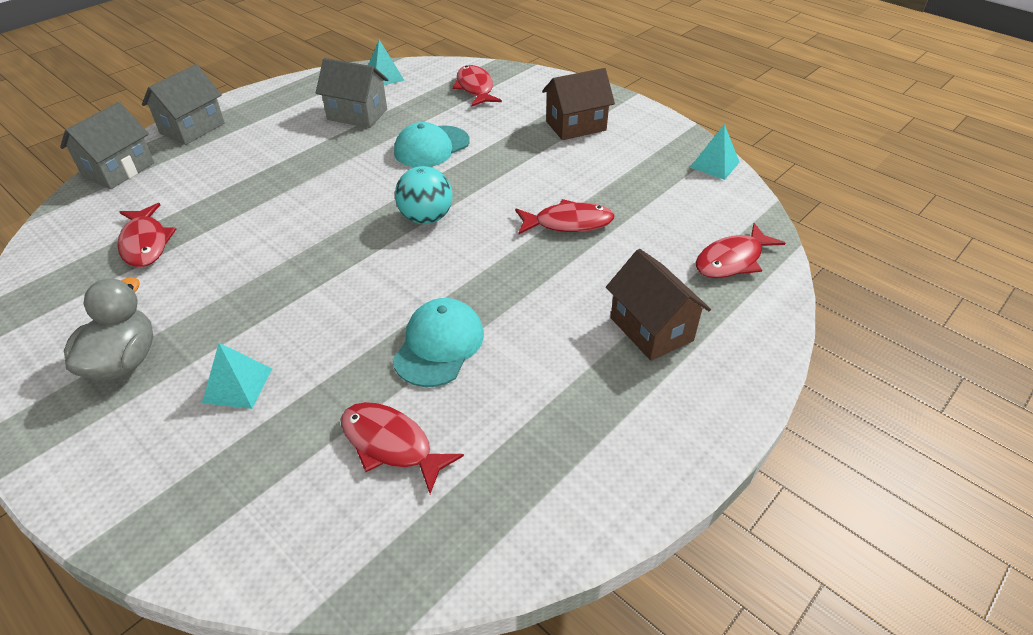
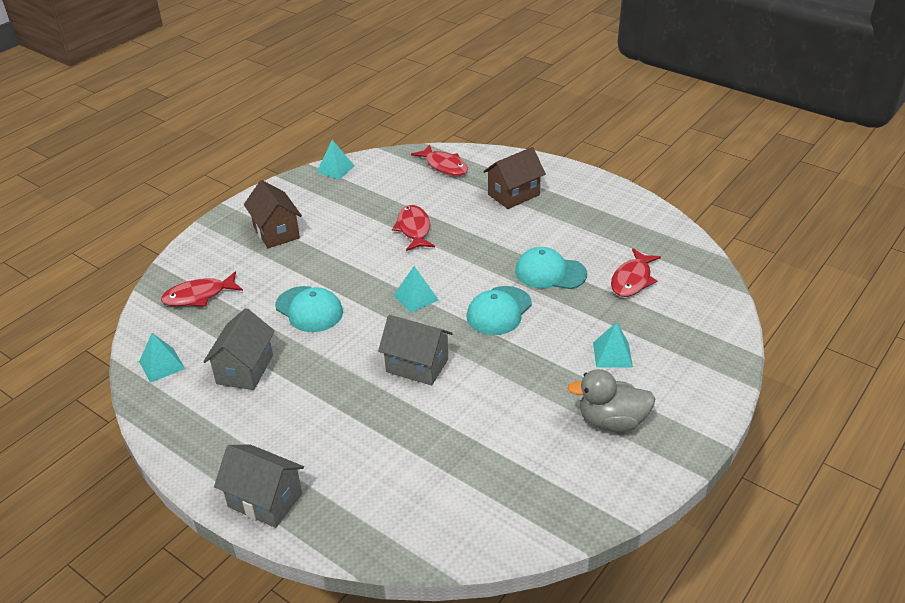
camera: 95 degrees left, 5 degrees down
(119, 170) = (354, 535): grey house -> grey house (417, 365)
(145, 243) = (474, 462): red fish -> none
(374, 284) = (499, 311): none -> turquoise cap
(426, 218) = (416, 297): turquoise ball -> turquoise pyramid

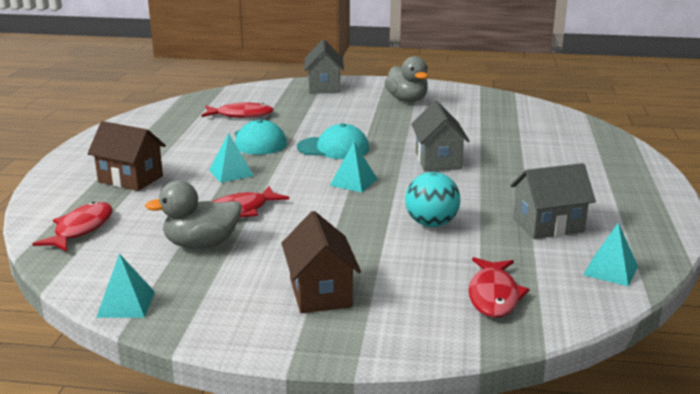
camera: 120 degrees left, 15 degrees down
(199, 296) = (493, 295): red fish -> red fish turned 60 degrees clockwise
(265, 500) = (640, 173): grey house -> grey house (324, 87)
(276, 232) = (320, 293): brown house -> brown house turned 45 degrees counterclockwise
(309, 309) = (431, 224): turquoise cap -> turquoise ball
(379, 204) = (201, 244): none -> grey duck
(612, 354) = (341, 108): turquoise pyramid -> turquoise pyramid (231, 173)

